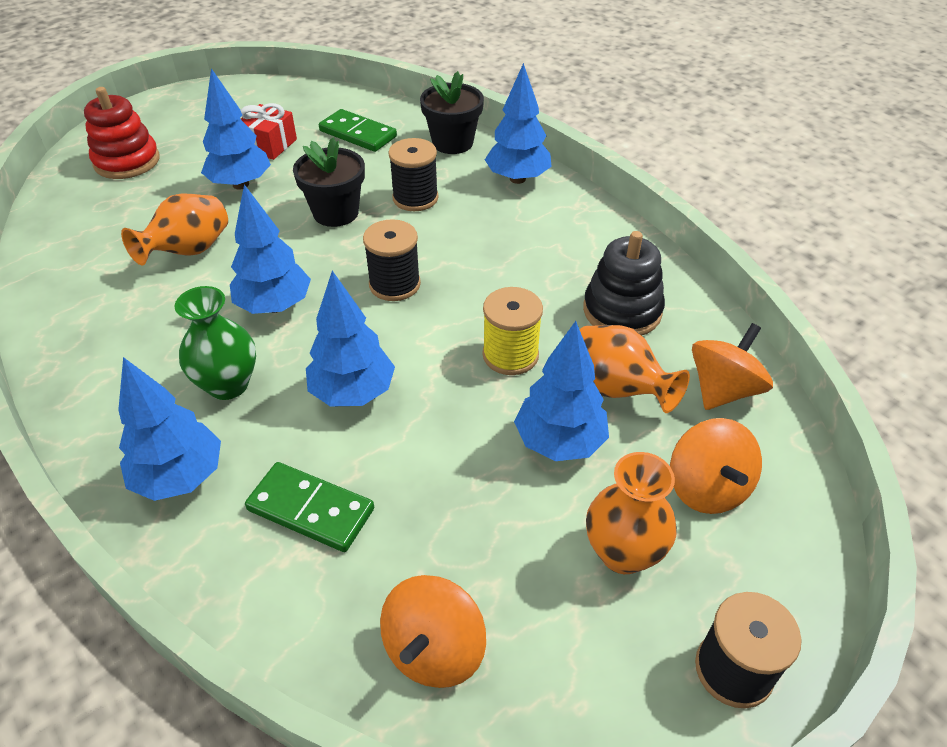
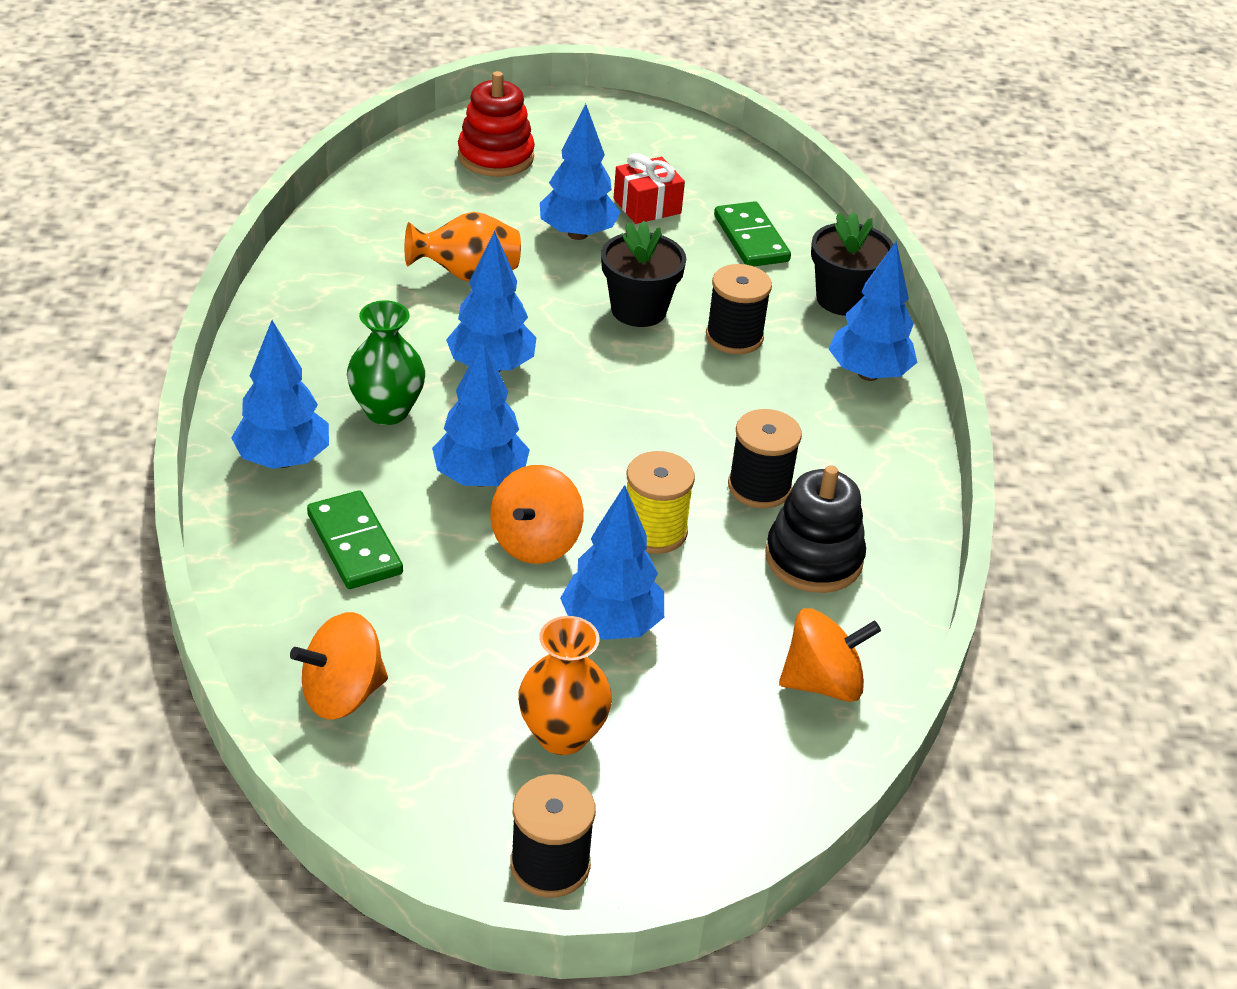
camera: 35 degrees right, 5 degrees down
(394, 284) = (619, 408): black spool -> black spool (759, 487)
(616, 389) = (718, 618): orange vase -> none
(707, 488) = (698, 742): orange spinning top -> orange spinning top (535, 542)

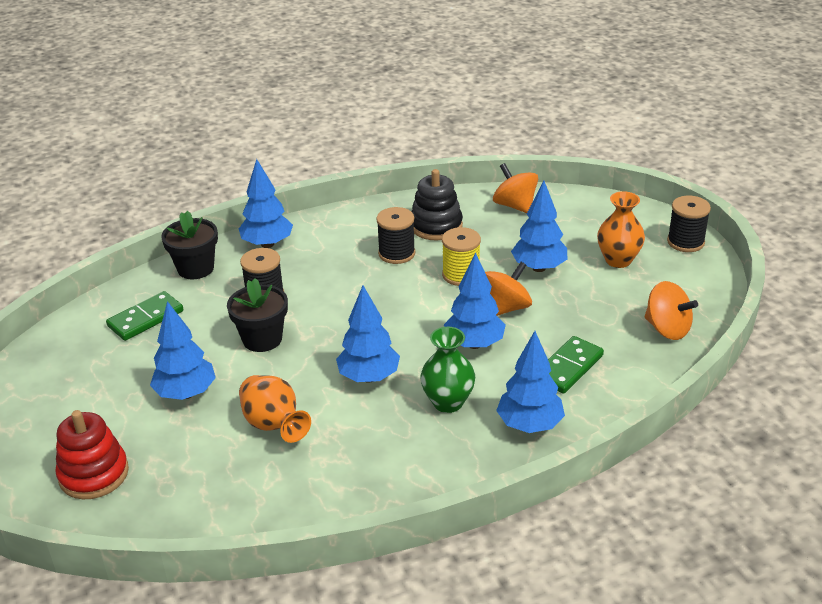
camera: 110 degrees left, 5 degrees down
(535, 542) = (505, 308): orange spinning top -> orange spinning top turned 45 degrees counterclockwise
(647, 206) = (128, 374): red gift -> none

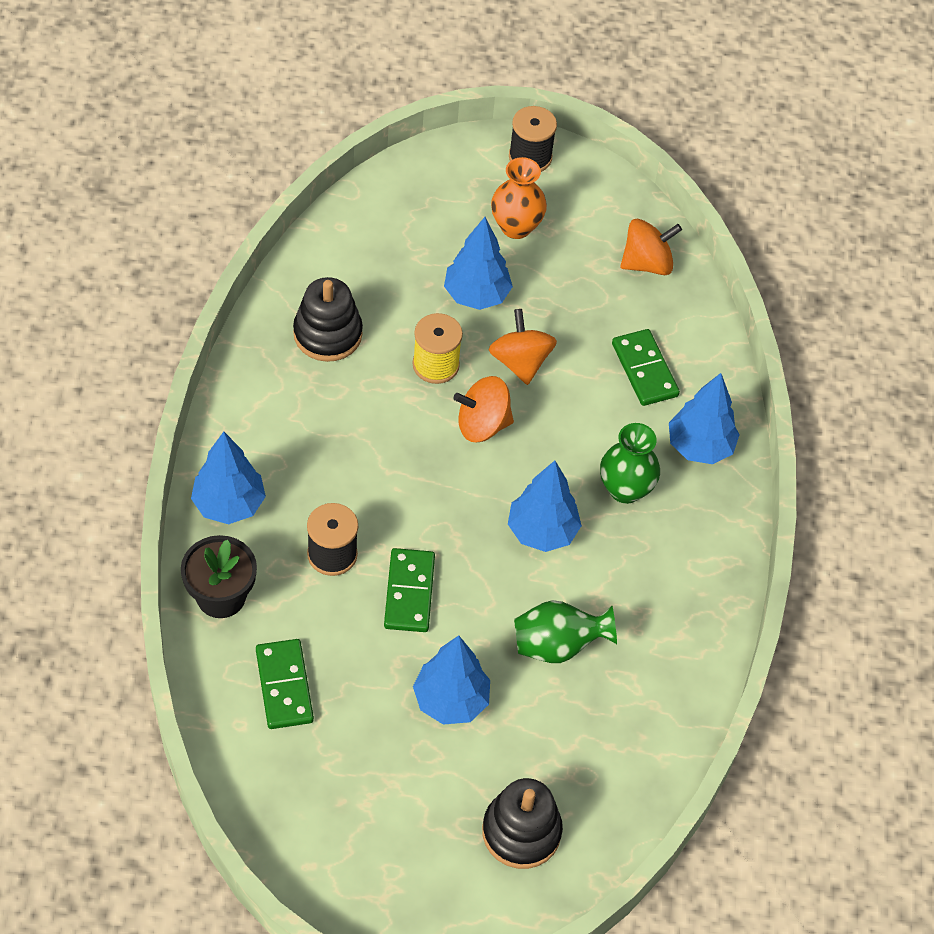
camera: 65 degrees left, 20 degrees up
(94, 474) = (521, 832): red stacking toy -> black stacking toy
(262, 339) = (409, 592): black flower pot -> green domino
(274, 425) = (557, 645): orange vase -> green vase
(396, 253) = (350, 397): black spool -> none
(474, 344) = (556, 419): blue tree -> none
(515, 206) = (348, 245): orange spinning top -> orange spinning top (482, 424)

